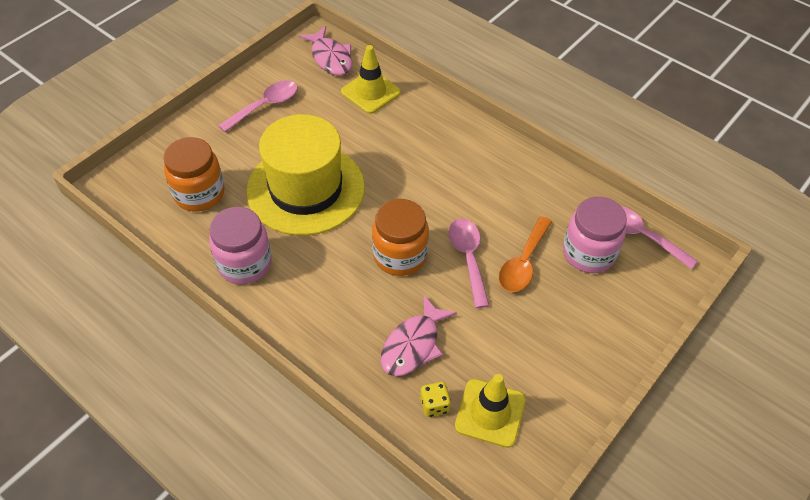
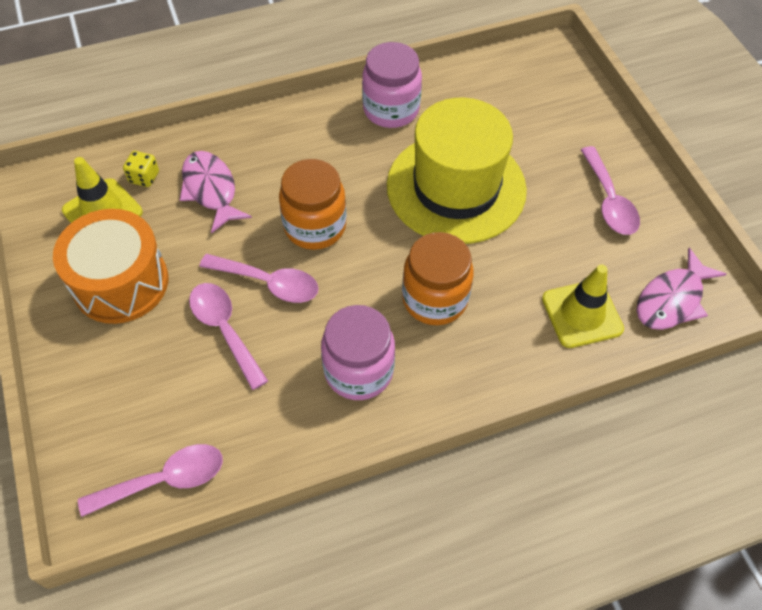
camera: 120 degrees right, 5 degrees up
(199, 194) = (502, 106): orange jar -> orange jar (434, 299)
(330, 58) = (672, 300): pink fish -> pink fish turned 45 degrees counterclockwise
(523, 263) = (225, 330): orange spoon -> pink spoon
(540, 352) = (121, 282): none -> orange drum
(588, 253) = (186, 403): pink jar -> pink jar (358, 371)

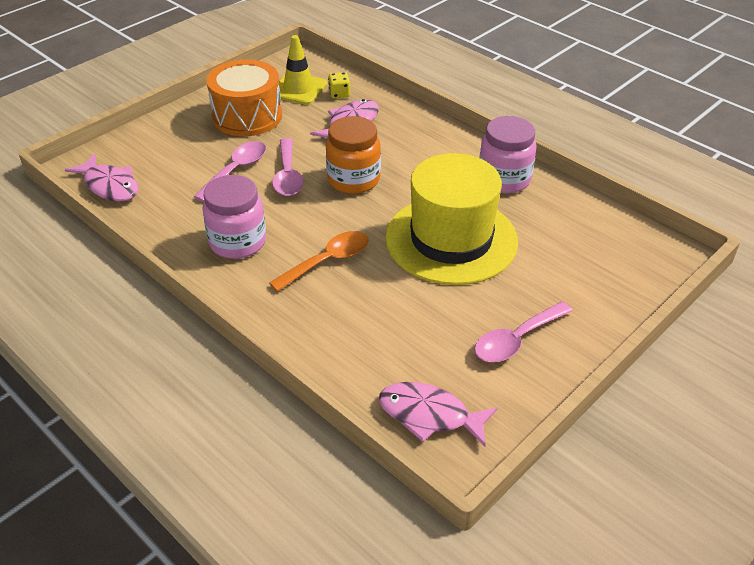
camera: 65 degrees right, 15 degrees down
(164, 480) = (110, 186): pink spoon -> pink fish
(434, 299) = (328, 261): orange jar -> orange spoon
(582, 314) = (370, 354): yellow traffic cone -> none

